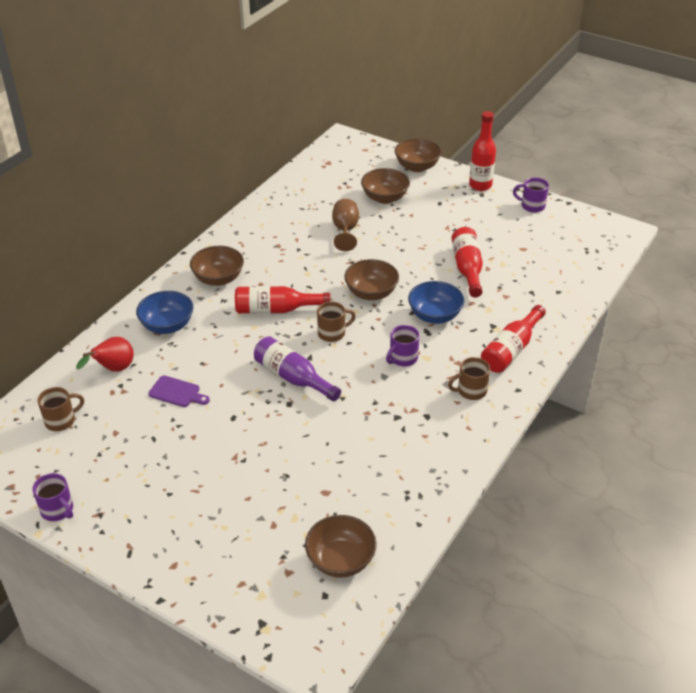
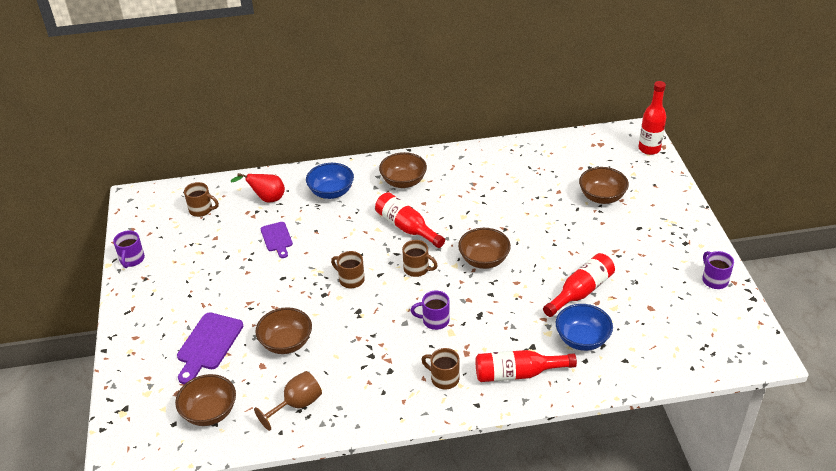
camera: 50 degrees right, 0 degrees up
(253, 515) = (208, 345): none -> purple cutting board
(293, 377) = (350, 279): purple bottle -> brown mug
(345, 230) = (535, 203): brown goblet -> brown goblet (296, 405)
(417, 167) = (666, 188): brown bowl -> brown bowl (286, 343)
(434, 316) = (502, 308): blue bowl -> blue bowl (582, 339)
(480, 185) = (695, 235): red bottle -> red bottle (649, 149)

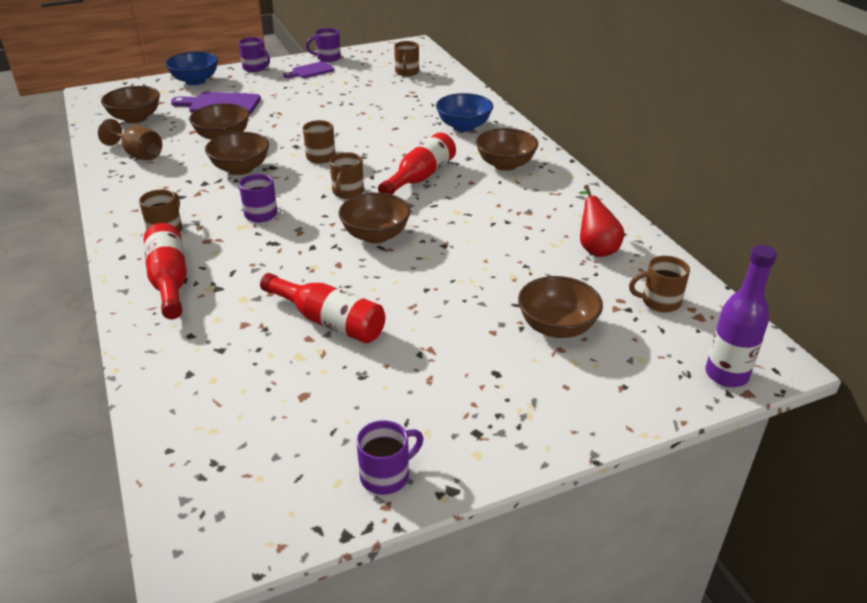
camera: 75 degrees right, 5 degrees down
(126, 316) = (255, 68): none -> purple mug
(266, 199) = (437, 97): red pear -> red pear (595, 248)
(277, 238) = (376, 111): purple cutting board -> purple cutting board (310, 71)
(354, 331) = (241, 169): none -> brown bowl
(582, 339) = (231, 329): blue bowl -> blue bowl (195, 81)
(584, 154) = (659, 302): none -> brown mug
(649, 149) = (726, 375): red bottle -> purple bottle

